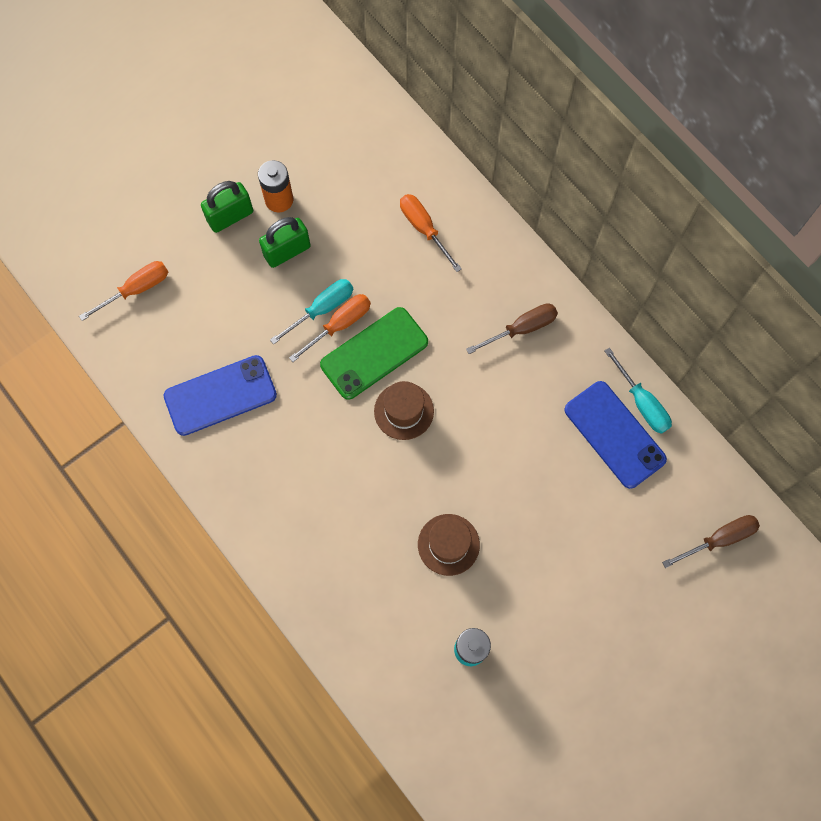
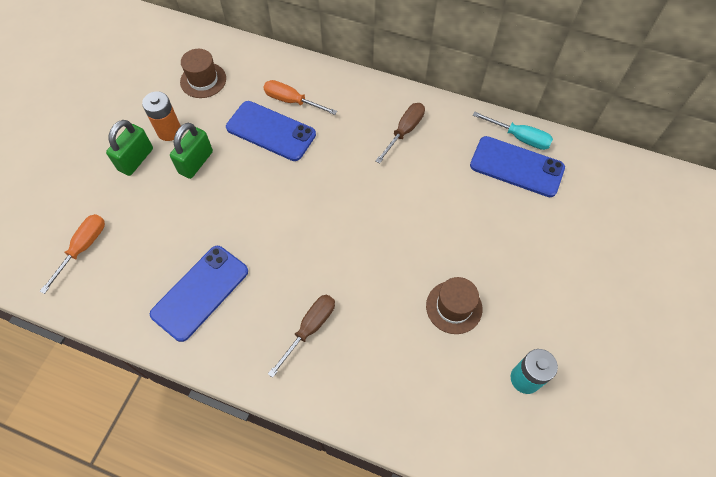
camera: 30 degrees left, 10 degrees down
(322, 309) = (247, 189): turquoise screwdriver -> none
(340, 325) = (268, 193): orange screwdriver -> none
(374, 353) = (307, 200): green phone -> none
(382, 254) = (271, 131): none -> blue phone
(404, 411) = (356, 228): brown hat -> brown hat (203, 80)
(719, 539) = (636, 197): brown screwdriver -> brown screwdriver (310, 328)

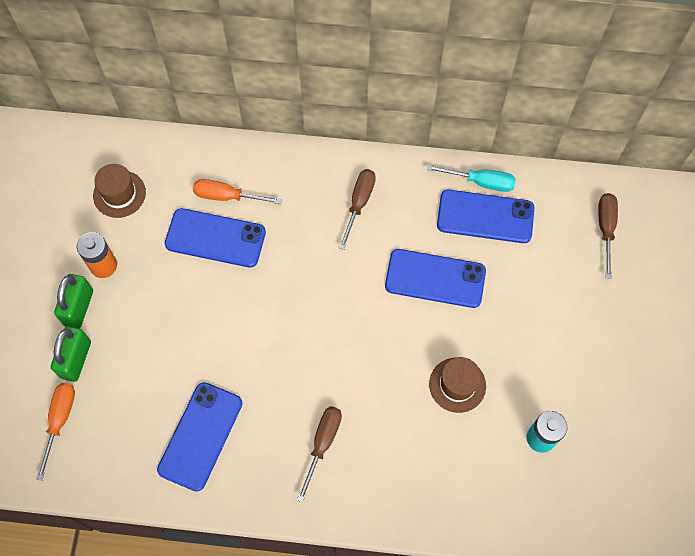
camera: 15 degrees left, 5 degrees up
(196, 162) = (146, 295): green padlock -> green padlock (76, 359)
(457, 208) = (435, 278): none -> blue phone
(629, 202) = (605, 229): none -> brown screwdriver

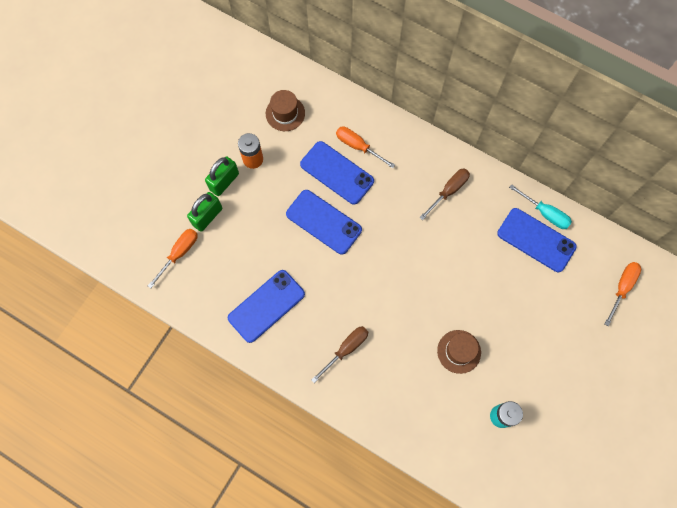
camera: 25 degrees right, 5 degrees up
(435, 278) = (478, 269): blue phone -> blue phone (323, 222)
(605, 229) = (622, 288): brown screwdriver -> orange screwdriver

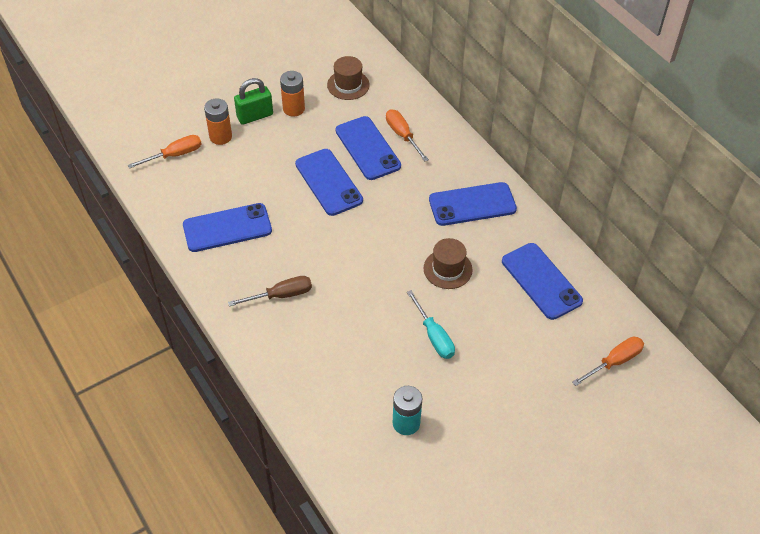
camera: 25 degrees right, 20 degrees down
(207, 216) = (220, 137): green padlock -> orange battery
(448, 191) = (472, 204): brown screwdriver -> blue phone
(459, 351) = (397, 345): brown hat -> brown hat (447, 269)
(545, 213) = (565, 261): turquoise screwdriver -> turquoise screwdriver (434, 336)

